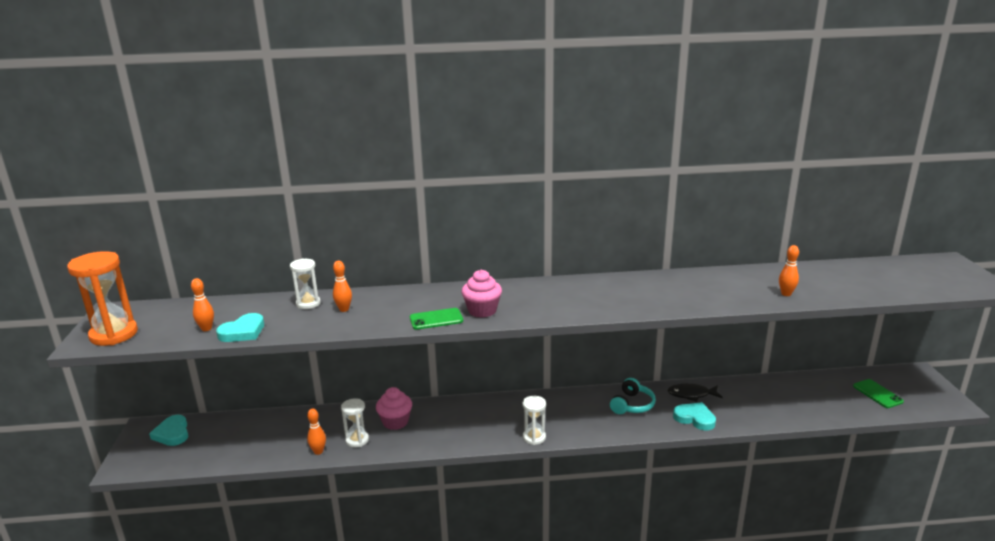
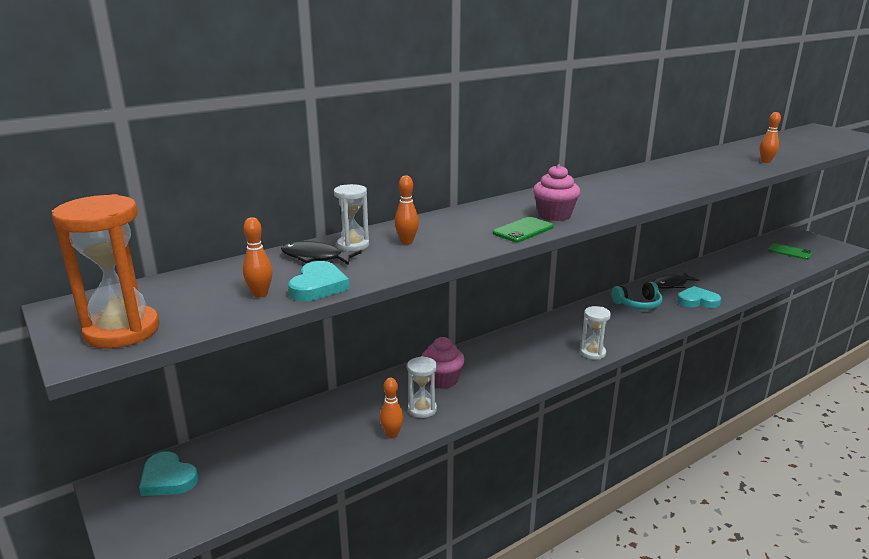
camera: 30 degrees left, 0 degrees up
(273, 308) = (315, 257): none -> black fish
(632, 405) = (638, 304): turquoise headphones -> turquoise headphones turned 75 degrees clockwise

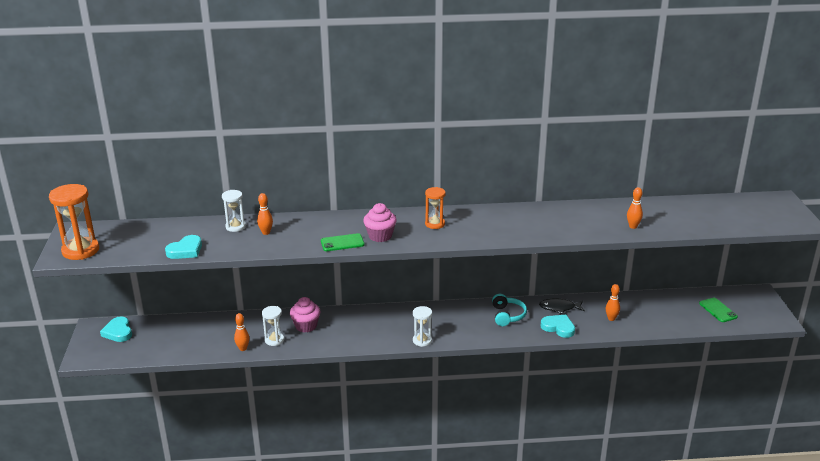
camera: 30 degrees right, 5 degrees up
(260, 294) = (155, 247): orange bowling pin -> orange bowling pin (611, 318)
(315, 257) = (207, 230): black fish -> none
(591, 194) = (435, 224): none -> orange hourglass
(638, 304) = (507, 315): turquoise headphones -> turquoise headphones turned 105 degrees counterclockwise

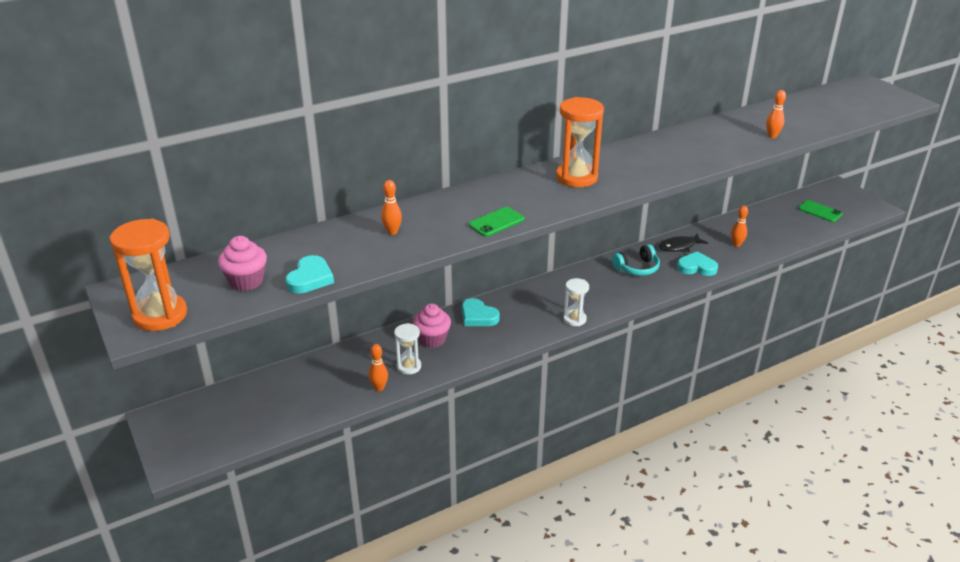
camera: 25 degrees left, 5 degrees up
(118, 332) = (197, 415): turquoise heart -> turquoise heart (478, 316)
(235, 227) = (346, 234): white hourglass -> none
(380, 236) = (531, 204): pink cupcake -> pink cupcake (246, 281)
(435, 224) = (576, 177): orange hourglass -> orange hourglass, size x1.72
(507, 315) = (637, 268): turquoise headphones -> turquoise headphones turned 90 degrees clockwise

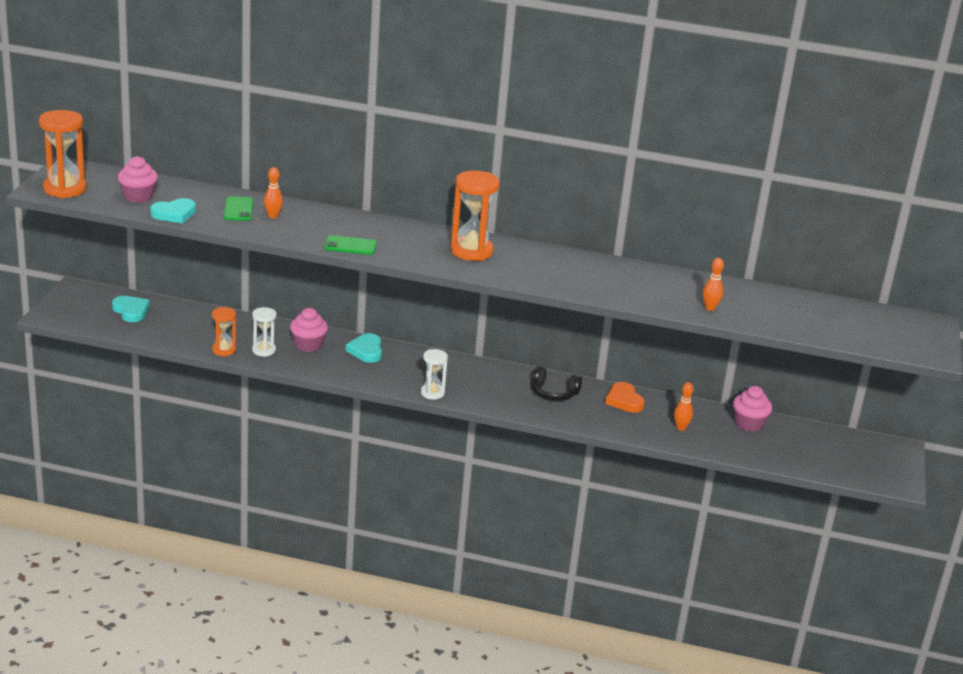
camera: 40 degrees right, 5 degrees down
(379, 388) = (224, 350): orange bowling pin -> orange hourglass
(637, 268) = (553, 393): turquoise headphones -> black headphones
(679, 246) = (624, 400): black fish -> orange heart
(696, 267) = (607, 421): turquoise heart -> turquoise heart (131, 311)
(758, 218) = (748, 424): none -> pink cupcake
(820, 211) = (827, 453): green phone -> green phone (238, 209)

